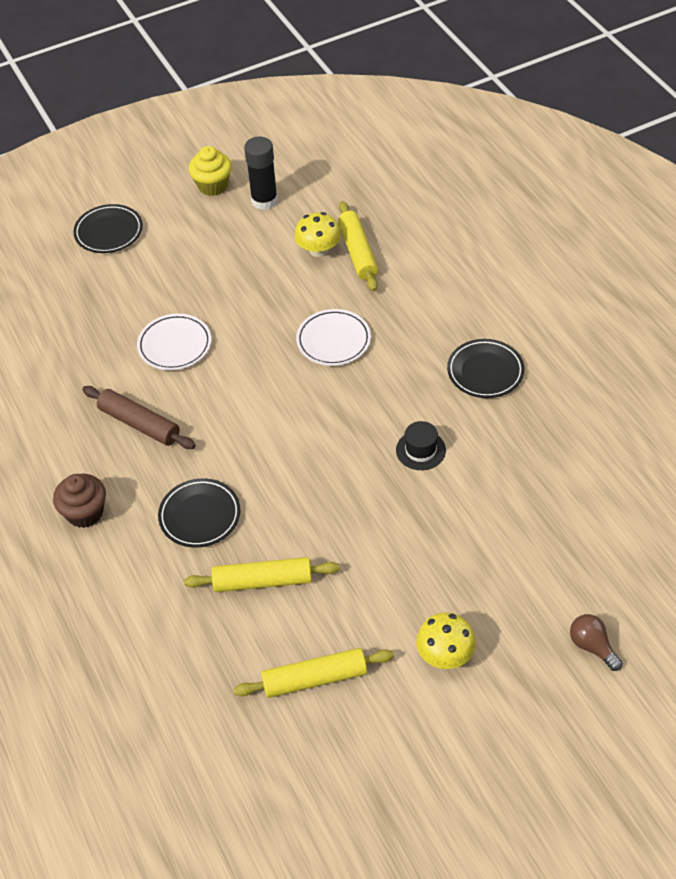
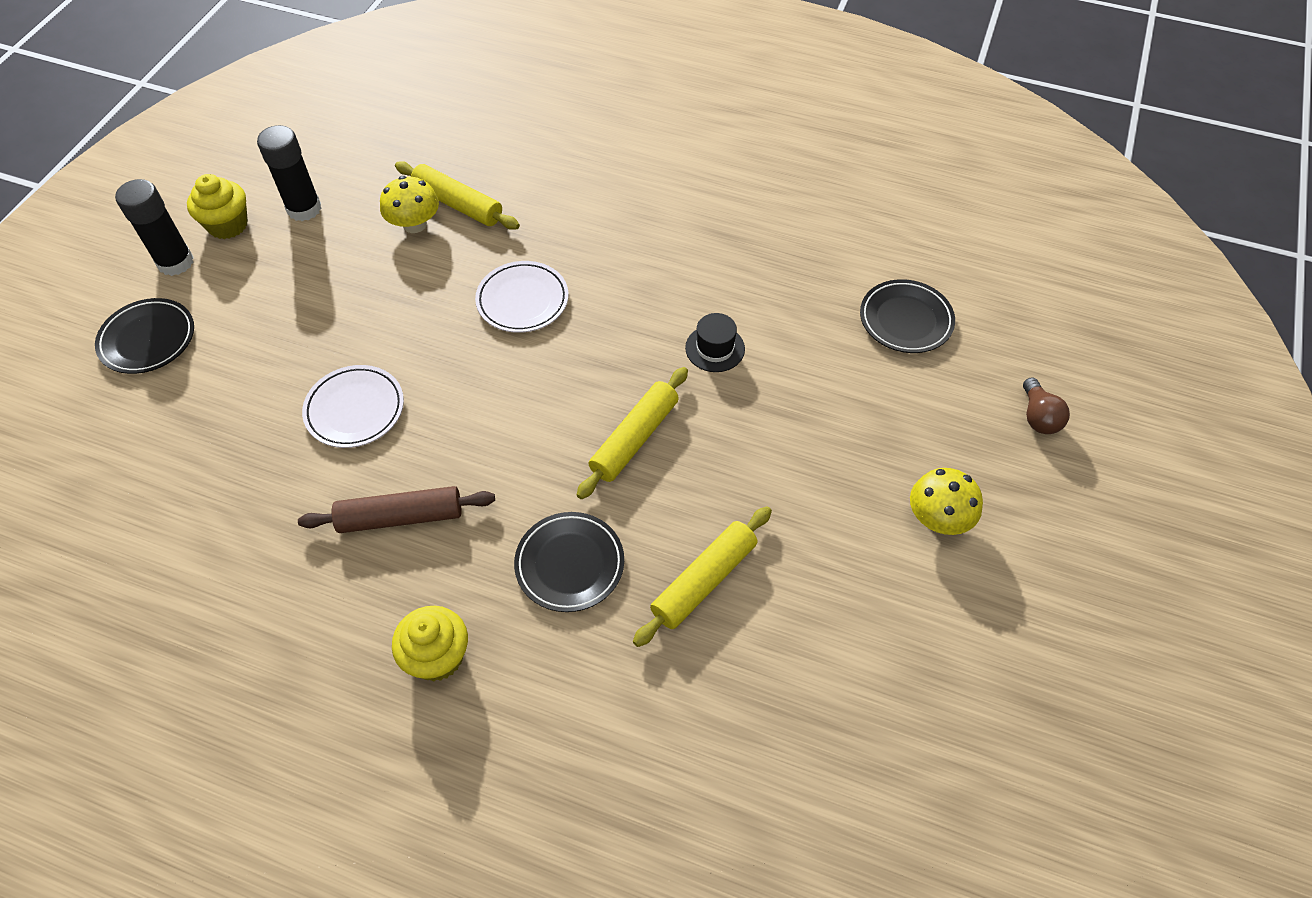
camera: 45 degrees left, 5 degrees up
(85, 513) = (437, 657): brown cupcake -> yellow cupcake
(164, 193) = (175, 262): none -> black glue stick
(314, 678) = (855, 636): yellow rolling pin -> yellow rolling pin (634, 438)
(485, 372) = (695, 241): black plate -> black plate (905, 320)
(592, 646) = (1038, 417): brown light bulb -> brown light bulb turned 105 degrees counterclockwise

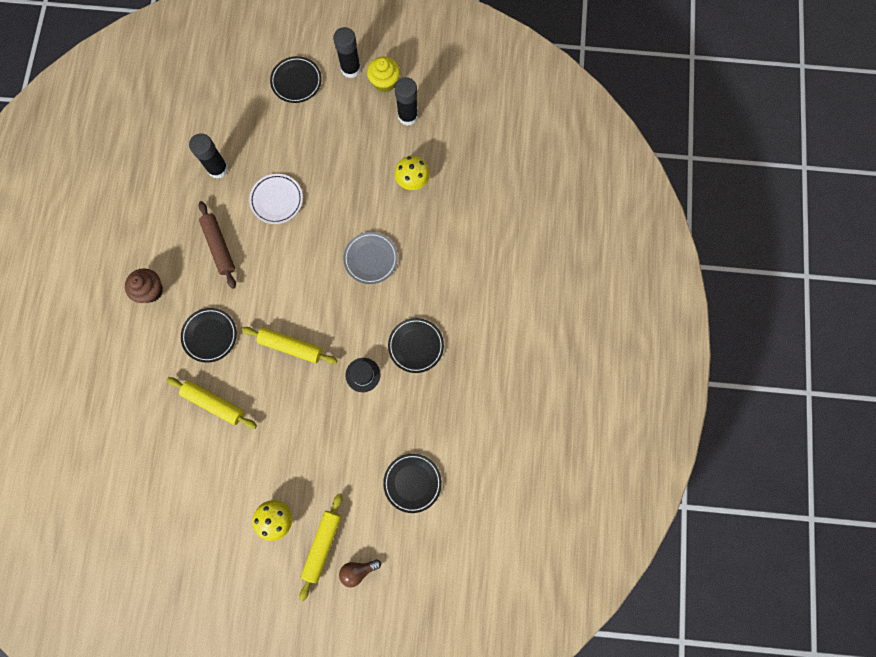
camera: 75 degrees right, 20 degrees up
(244, 491) = (218, 169): none -> black glue stick
(437, 657) = (151, 291): yellow cupcake -> brown cupcake
(458, 204) = (435, 198): yellow rolling pin -> yellow rolling pin (322, 545)
(522, 300) = (371, 259): white plate -> grey plate
(688, 273) = (416, 346): none -> black plate

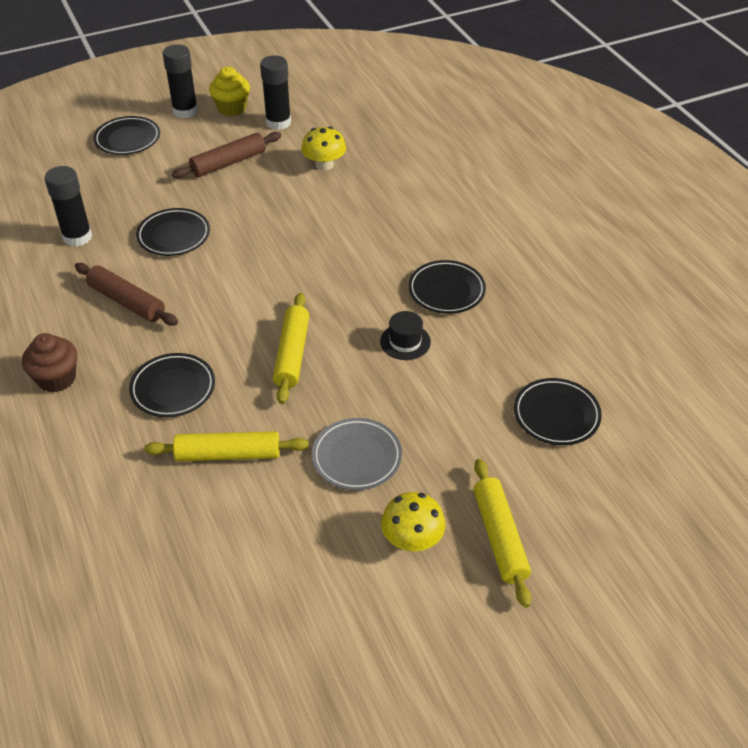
camera: 30 degrees left, 30 degrees down
(277, 200) = (174, 236): white plate -> black plate
(291, 346) = (292, 354): yellow rolling pin -> yellow rolling pin turned 75 degrees counterclockwise
(350, 143) = (228, 163): none -> brown rolling pin
(358, 571) = (570, 541): brown light bulb -> none
(371, 259) = (329, 241): grey plate -> grey plate (357, 457)

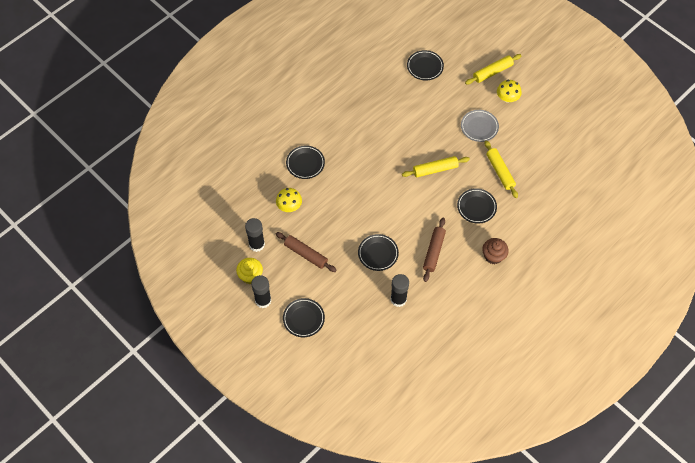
camera: 110 degrees left, 15 degrees up
(405, 342) = (408, 129): black hat -> none
(446, 290) = (367, 123): black plate -> black plate (305, 163)

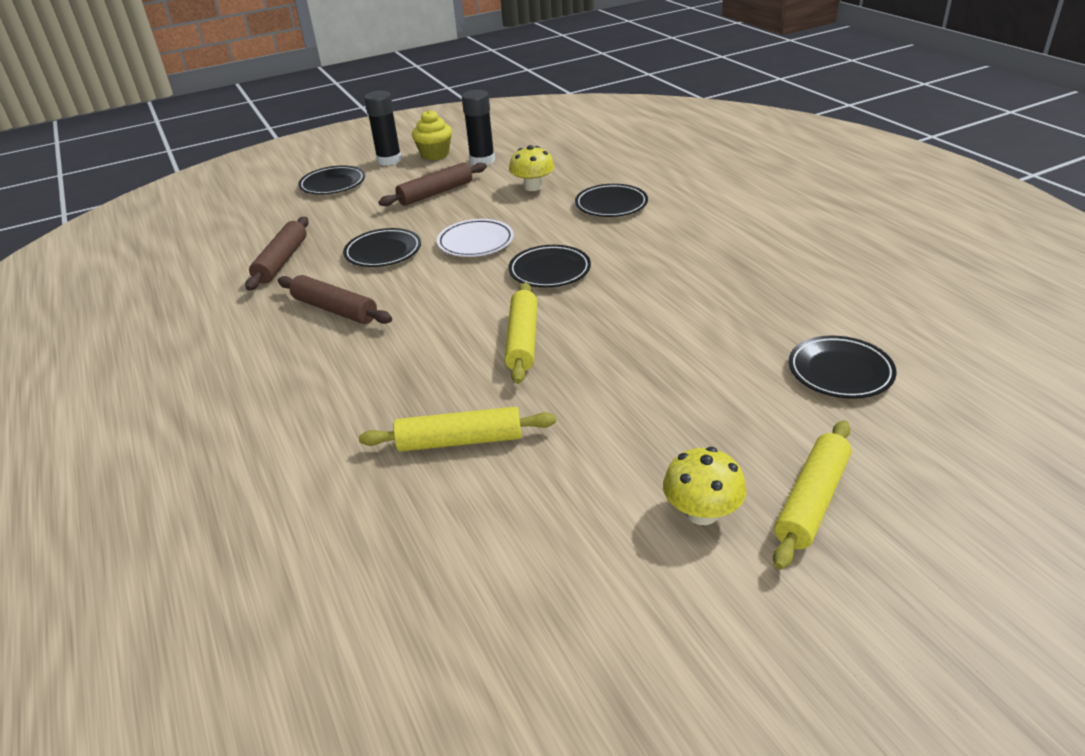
camera: 110 degrees right, 25 degrees down
(358, 214) = (475, 242): none -> white plate
(398, 299) = (281, 261): black glue stick -> brown rolling pin
(476, 207) = (390, 382): black plate -> black plate (549, 271)
(479, 127) = (614, 431): grey plate -> none
(492, 72) = (811, 501): yellow rolling pin -> yellow rolling pin turned 45 degrees clockwise
(493, 256) = (256, 384): brown cupcake -> none

